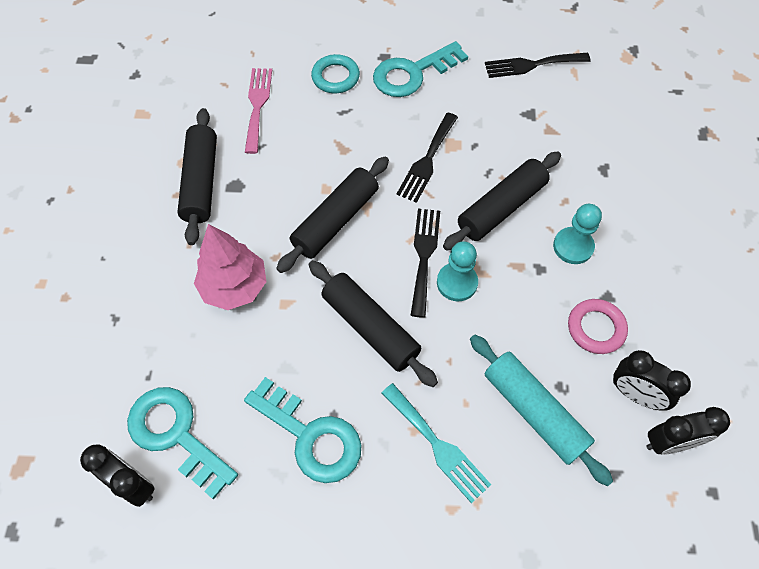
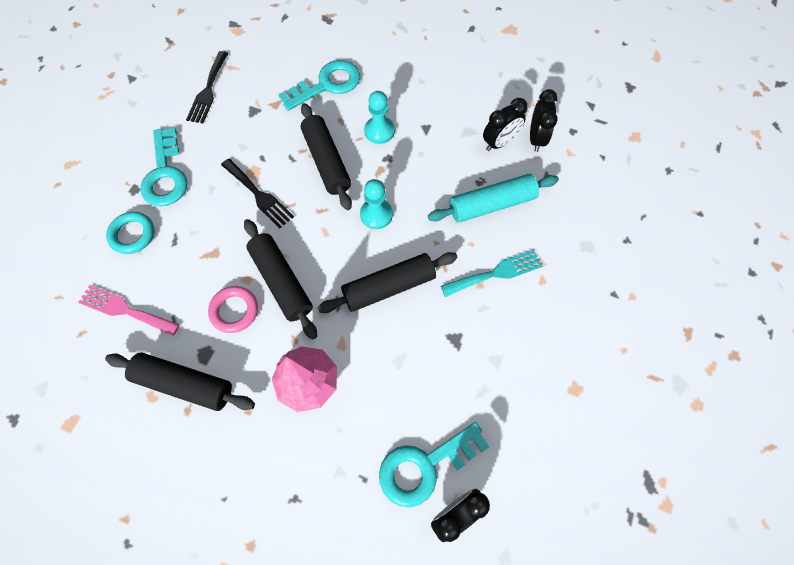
camera: 70 degrees left, 5 degrees up
(311, 436) = (461, 358): turquoise key -> turquoise key (327, 85)
(424, 256) = (344, 228): black fork -> none
(596, 328) = (446, 144): pink ring -> pink ring (234, 310)

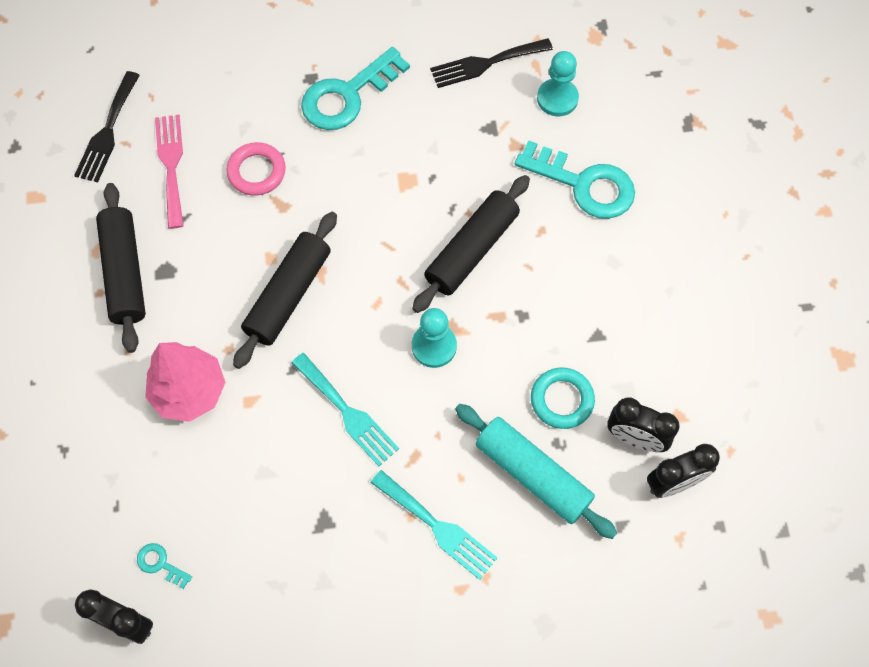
camera: 60 degrees right, 0 degrees up
(132, 234) = (257, 114): turquoise ring -> turquoise ring (562, 400)
(234, 310) = (228, 269): pink ring -> pink ring (256, 172)
(259, 195) = (380, 205): black fork -> black fork (107, 132)
(379, 131) = (555, 284): turquoise pawn -> turquoise pawn (557, 98)
(389, 287) = (347, 413): black rolling pin -> turquoise fork
(425, 466) = (160, 564): turquoise key -> turquoise key, size x0.43

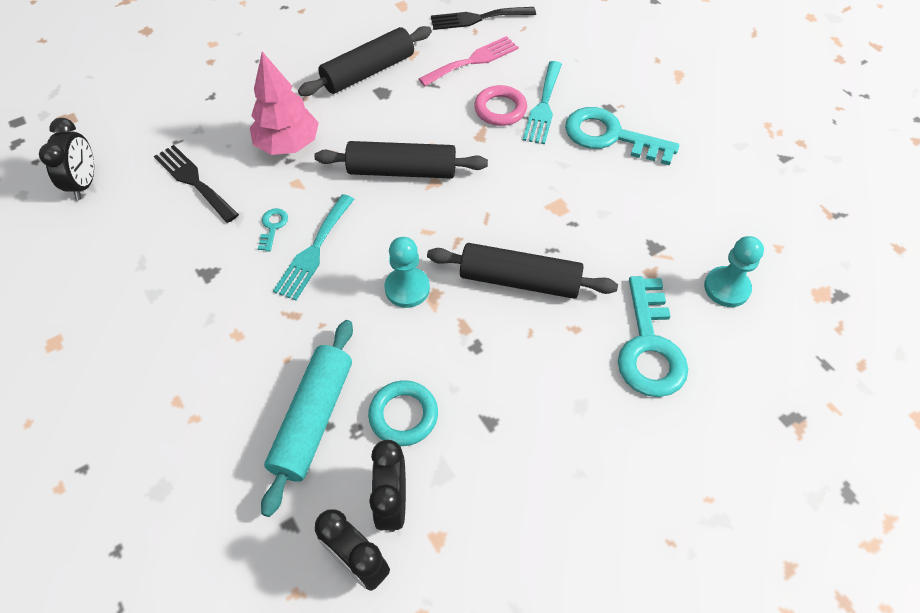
camera: 65 degrees right, 10 degrees down
(160, 564) = (138, 184): turquoise key -> turquoise key (273, 227)
(437, 527) = (231, 359): turquoise fork -> turquoise fork (543, 106)
(485, 63) = (718, 218): black fork -> black fork (194, 181)

